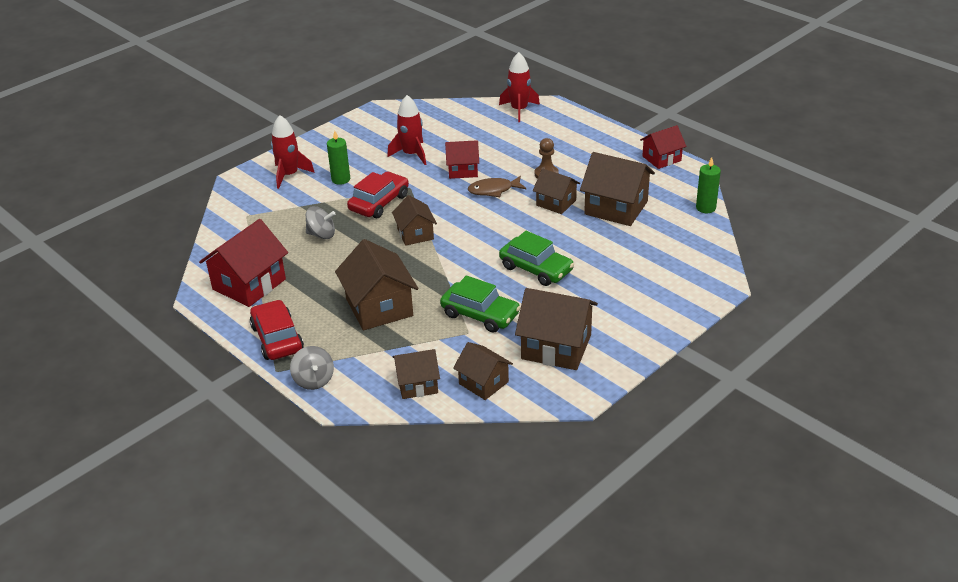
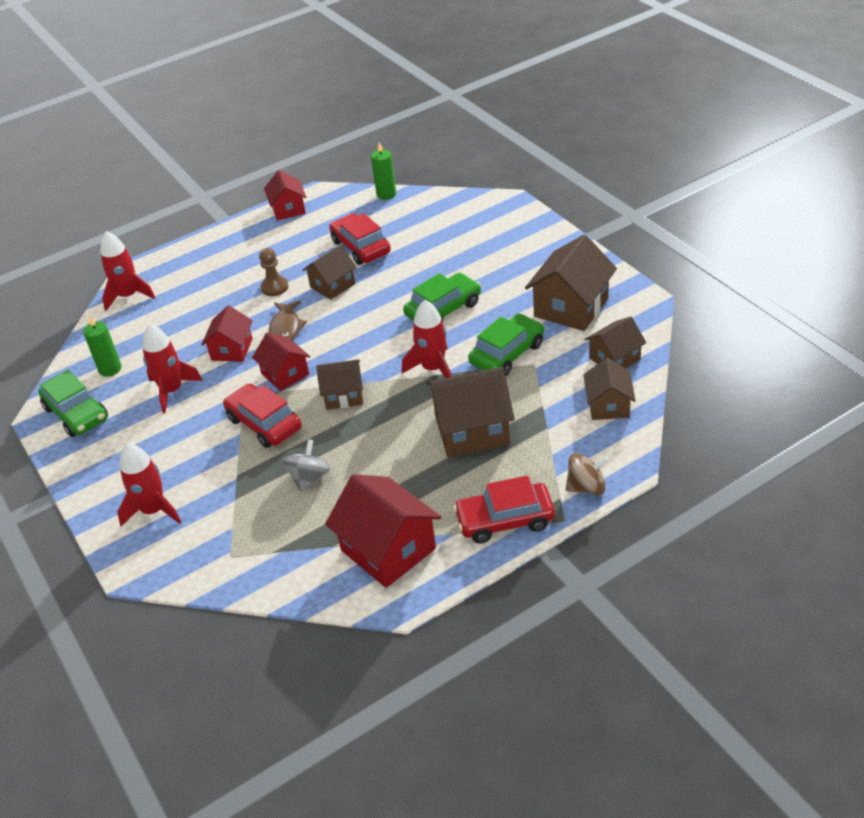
camera: 75 degrees left, 5 degrees up
(314, 380) = (586, 487): grey spinning top -> brown spinning top
(341, 179) = (193, 458): green candle -> green candle (110, 369)
(383, 121) = (76, 413): none -> green car
(437, 201) = (285, 374): none -> red house
(454, 275) = (433, 368): none -> red rocket
(616, 208) = (360, 247): brown house -> red car

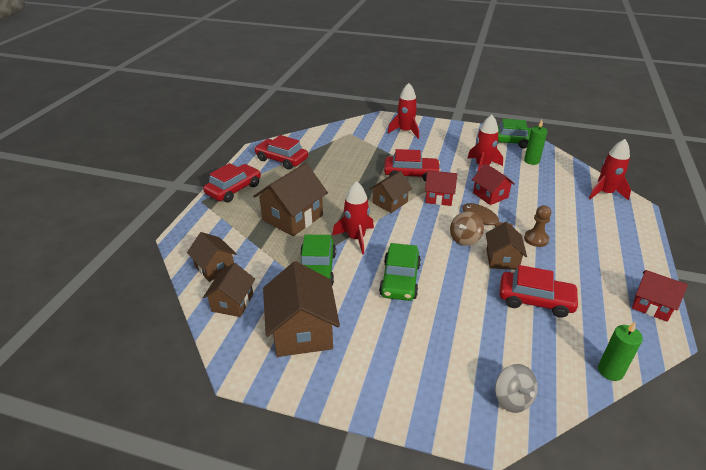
camera: 135 degrees right, 5 degrees down
(309, 478) = (354, 165): grey spinning top -> grey spinning top (512, 399)
(388, 549) = (281, 159): red house -> red car
(586, 487) = (198, 219): brown spinning top -> brown spinning top (465, 239)

